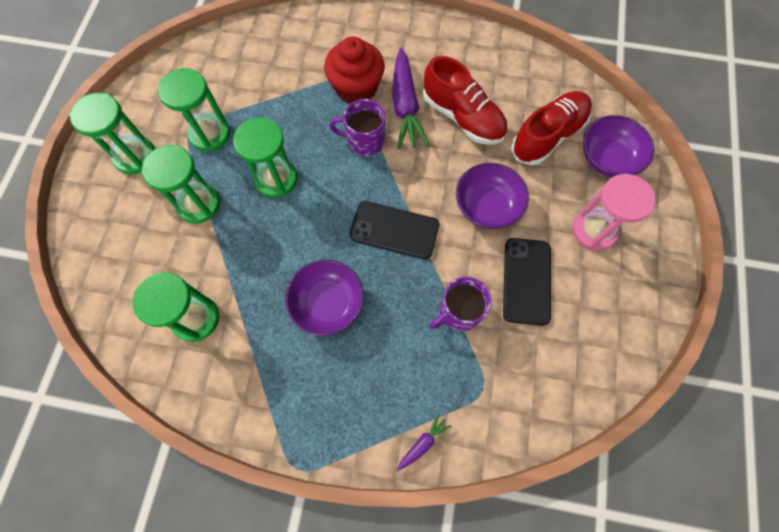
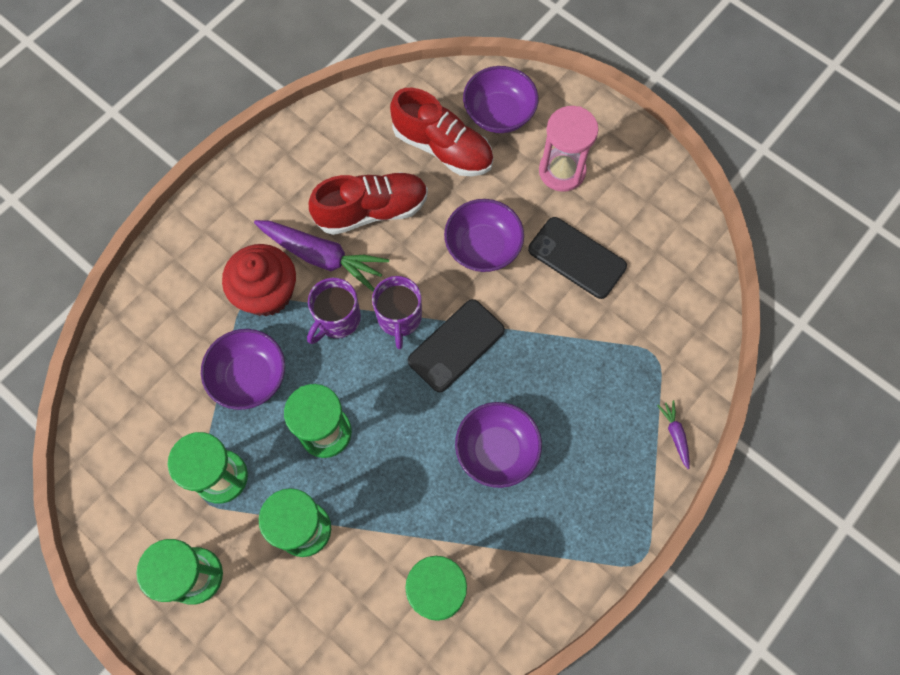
camera: 60 degrees left, 0 degrees up
(289, 111) = (249, 377): none -> purple bowl
(459, 312) = (573, 334): purple mug -> purple mug (399, 318)
(548, 136) = (443, 148): red shoe -> red shoe turned 135 degrees clockwise

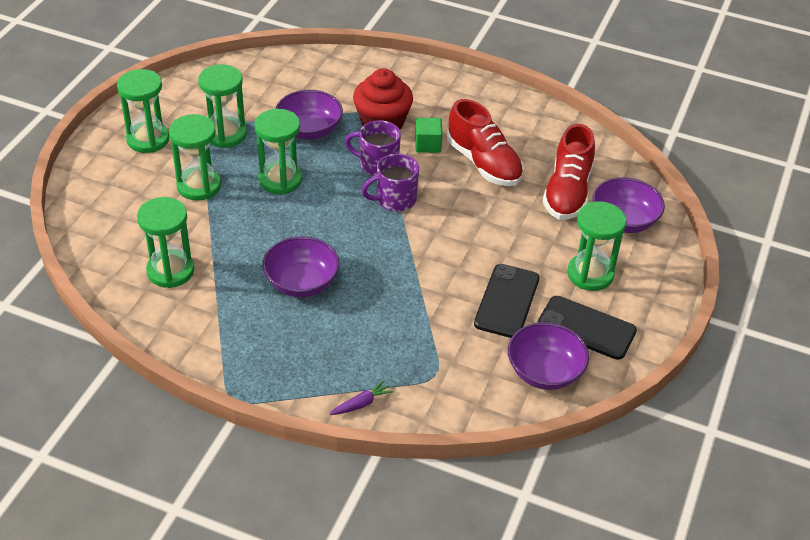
camera: 70 degrees right, 25 degrees down
(322, 257) = (428, 145): purple carrot -> green cube
(456, 345) = (385, 239): black phone -> black phone (586, 328)
(483, 247) = (485, 237): purple bowl -> purple bowl (544, 372)
(562, 171) = (590, 274): pink hourglass -> green hourglass

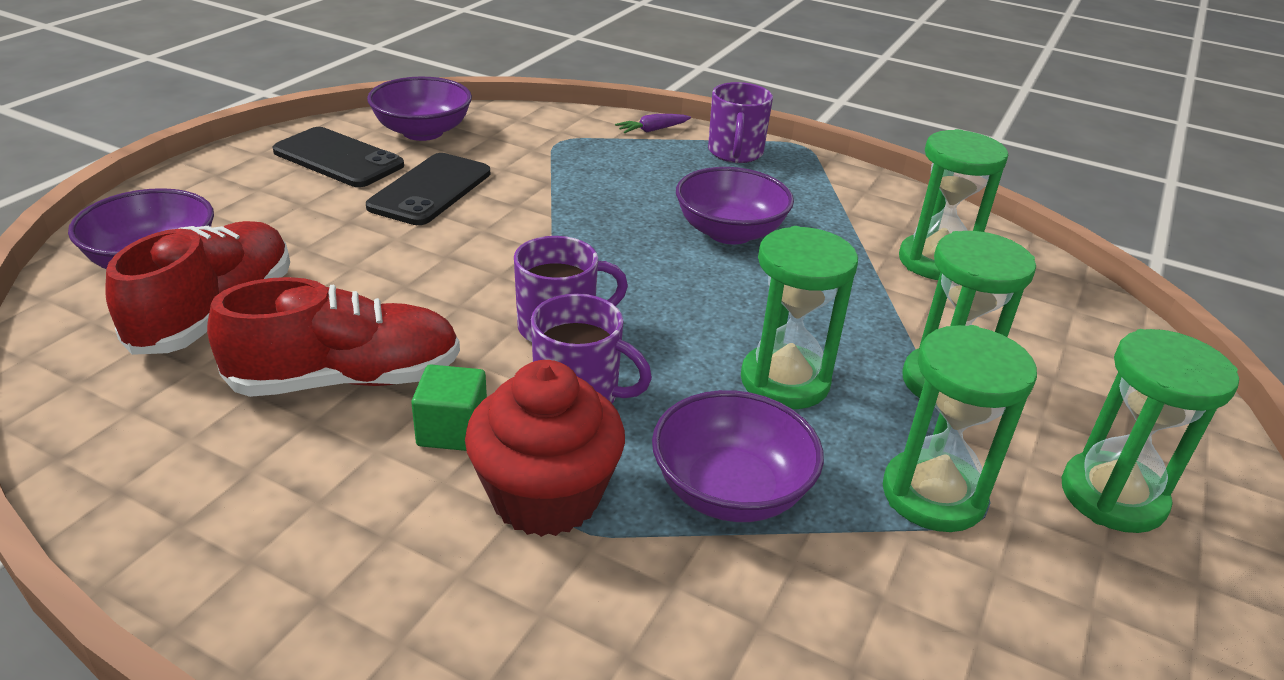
camera: 175 degrees left, 10 degrees down
(292, 378) = (735, 153): none -> purple mug
(484, 163) = (347, 379): red shoe -> red shoe turned 105 degrees clockwise
(590, 274) = (282, 205): green hourglass -> none

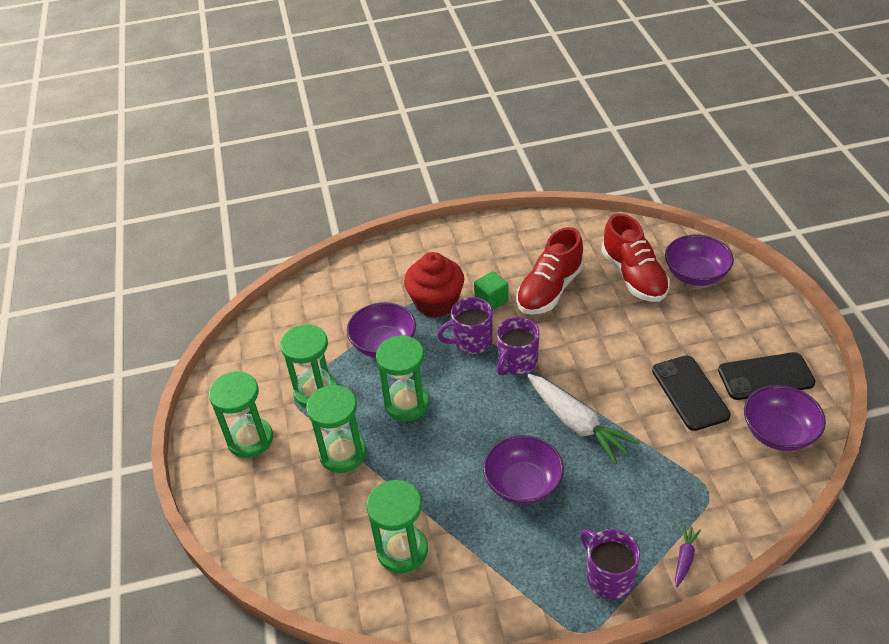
camera: 145 degrees right, 10 degrees up
(591, 237) = (577, 423): none -> white carrot

